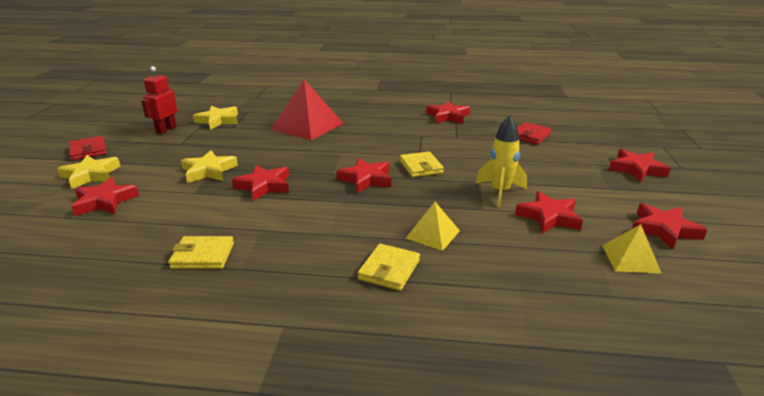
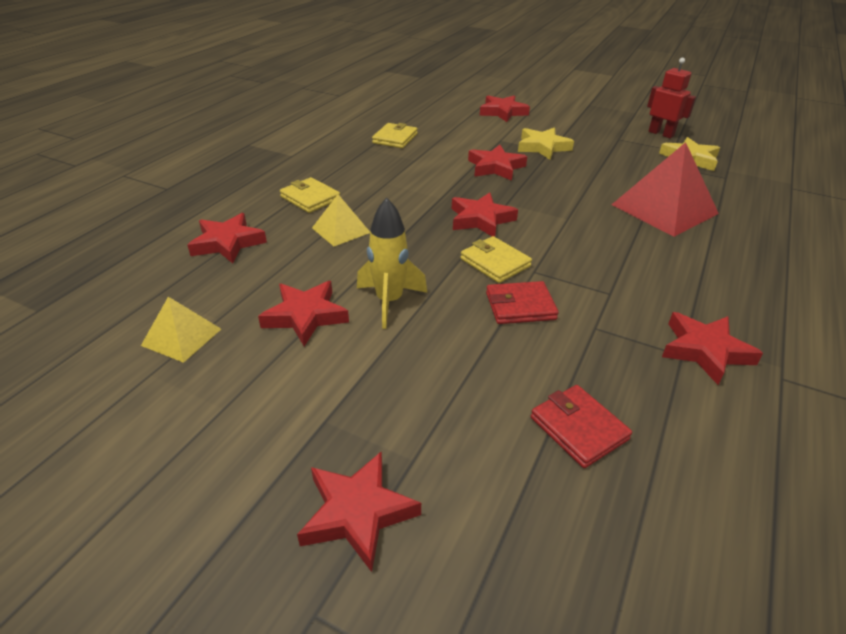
camera: 110 degrees right, 10 degrees up
(88, 150) = (611, 106): red wallet -> red wallet (520, 306)
(91, 175) = (555, 107): yellow star -> none
(421, 167) = (495, 262): yellow wallet -> yellow wallet turned 45 degrees clockwise
(664, 230) = (189, 406): red star -> red star (227, 243)

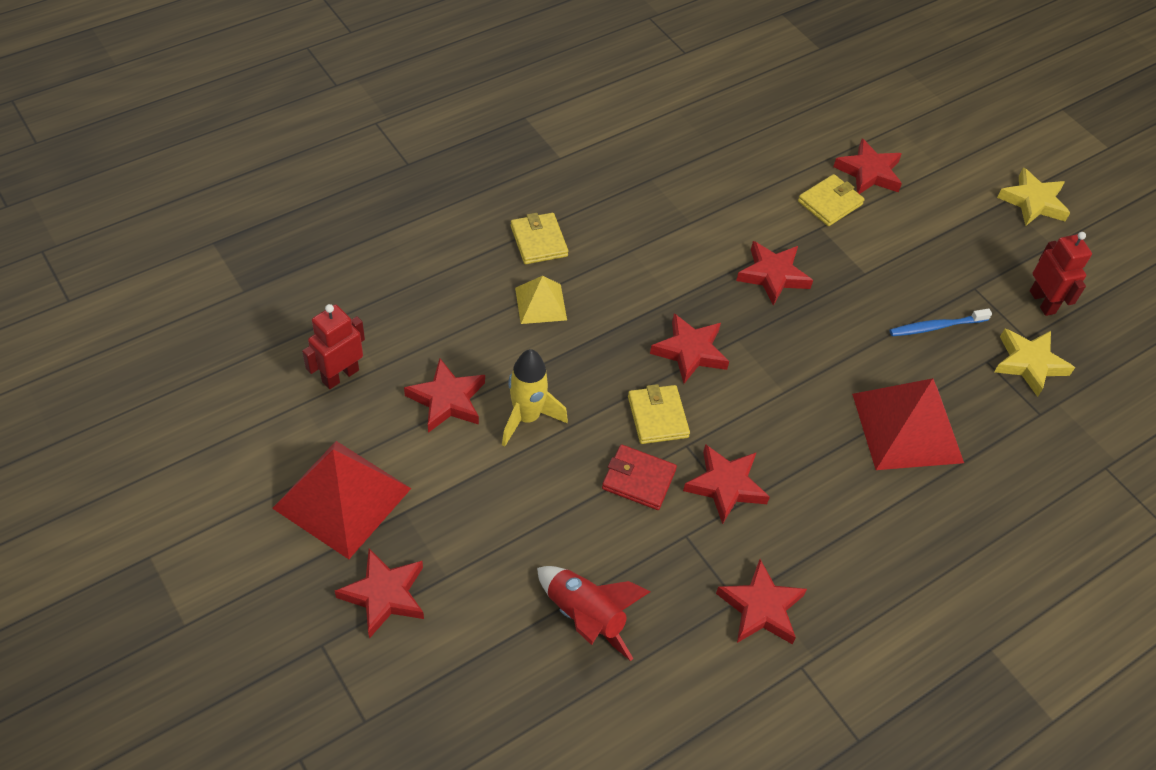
camera: 25 degrees right, 15 degrees up
(181, 337) = (340, 375): yellow pyramid -> red robot
(227, 243) = (427, 274): red star -> red star (725, 486)
(245, 439) = (342, 498): none -> red pyramid
(395, 138) = (694, 173): yellow wallet -> yellow wallet (830, 203)
(543, 147) = (860, 263): yellow star -> yellow star (1033, 202)
(578, 428) = (585, 617): red wallet -> red rocket
(619, 160) = (936, 327): none -> blue toothbrush

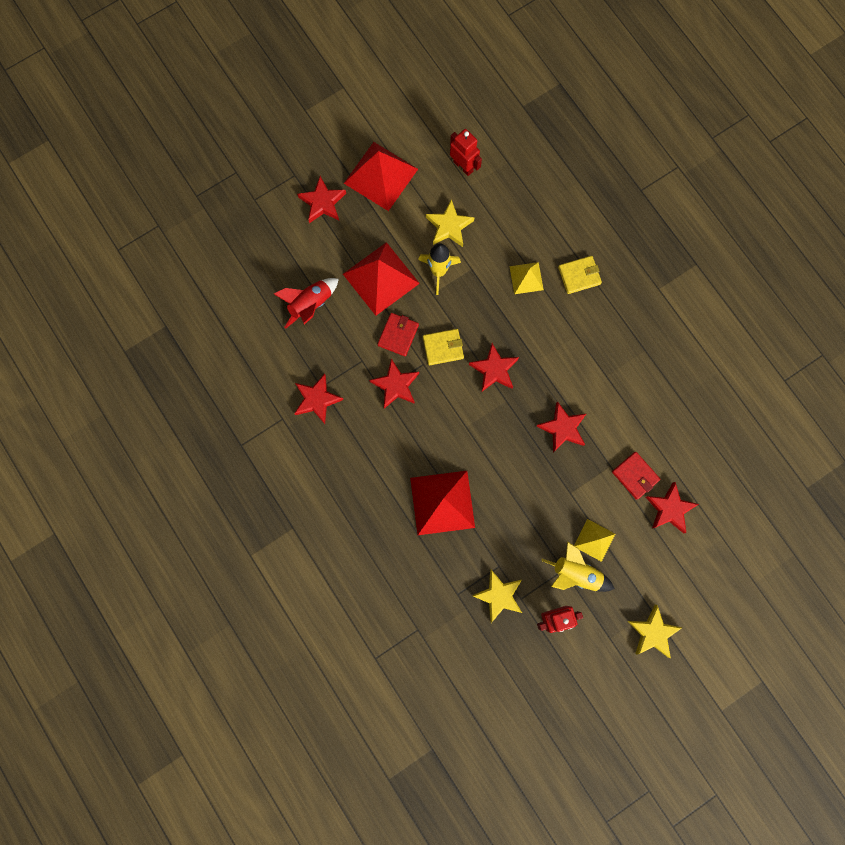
camera: 95 degrees right, 25 degrees up
(447, 400) = (449, 226): red star -> yellow star
(537, 503) = (381, 278): none -> red pyramid
(830, 203) = (635, 475): yellow wallet -> red wallet
(926, 252) = (594, 540): none -> yellow pyramid
(936, 327) = (526, 535): blue toothbrush -> none
(976, 275) = (575, 573): none -> yellow rocket

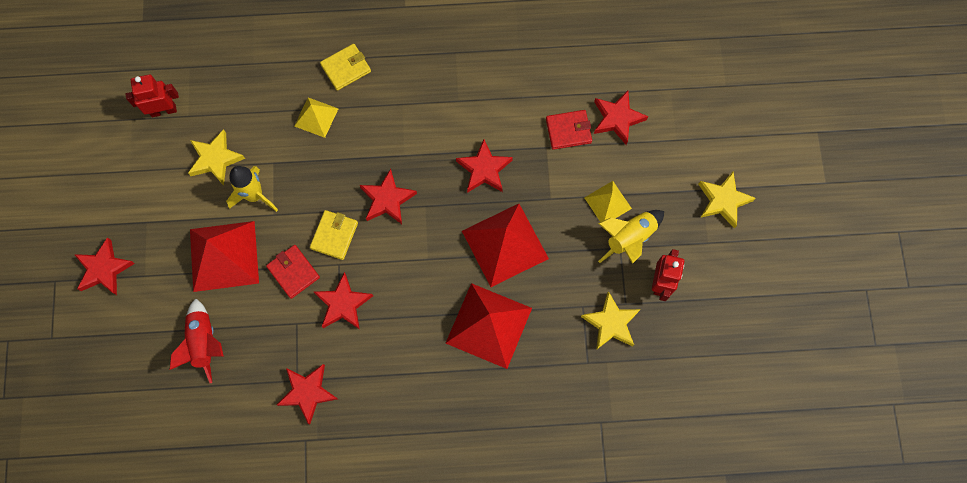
camera: 60 degrees left, 5 degrees down
(380, 176) = (117, 195): red pyramid -> red pyramid (505, 245)
(579, 275) = (346, 68): yellow wallet -> yellow wallet turned 45 degrees clockwise

